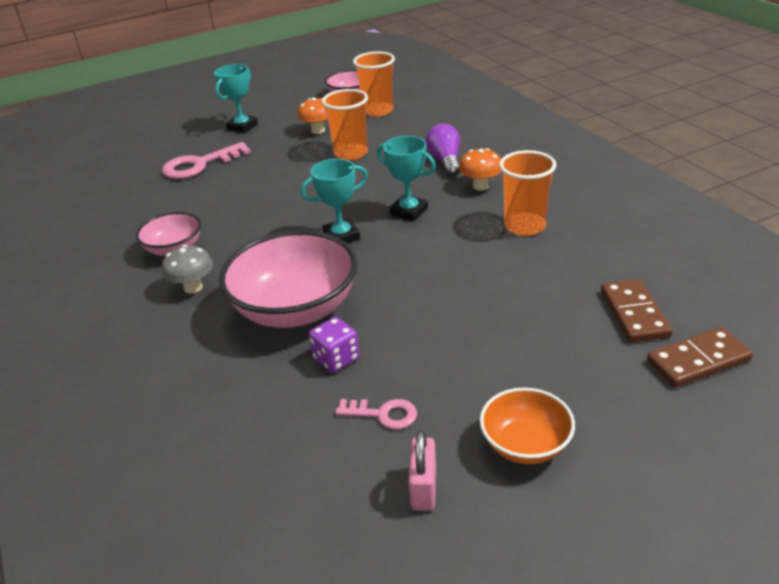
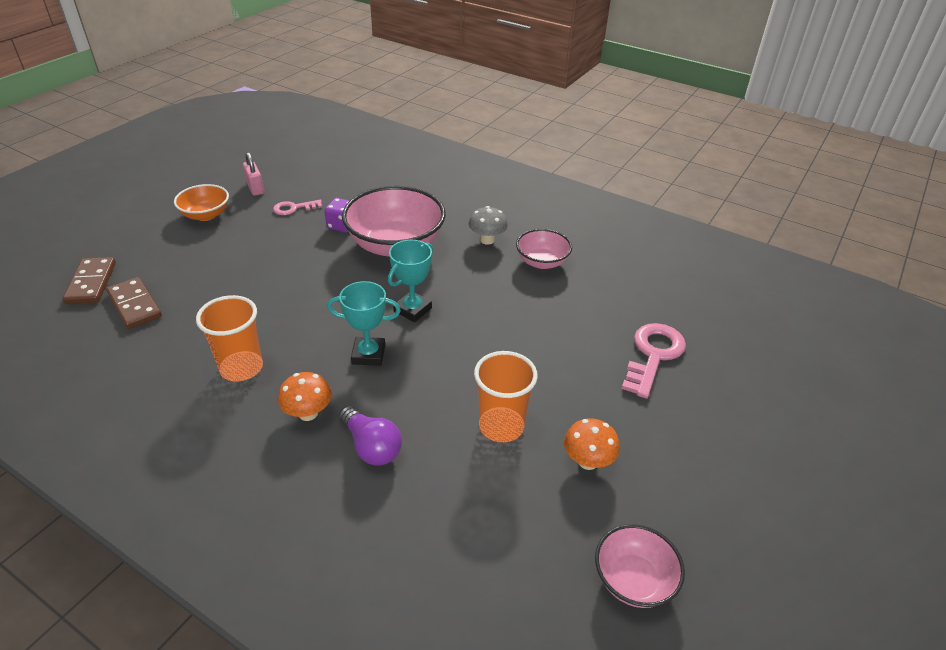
camera: 145 degrees right, 5 degrees up
(242, 127) = (696, 438): turquoise trophy -> none
(378, 111) = (547, 544): orange cup -> none
(698, 360) = (91, 283): brown domino -> brown domino turned 45 degrees counterclockwise

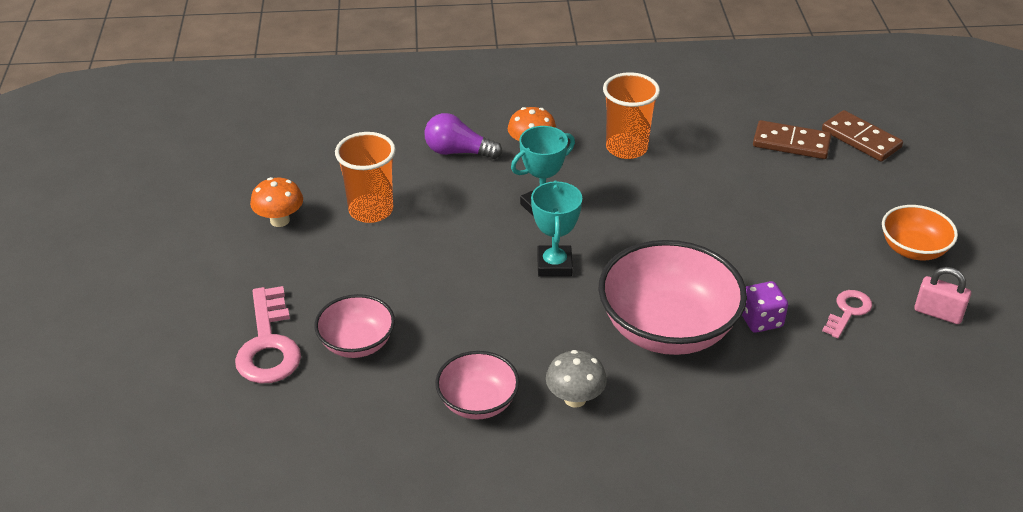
camera: 145 degrees right, 0 degrees up
(633, 580) = (205, 169): pink bowl -> pink bowl (357, 343)

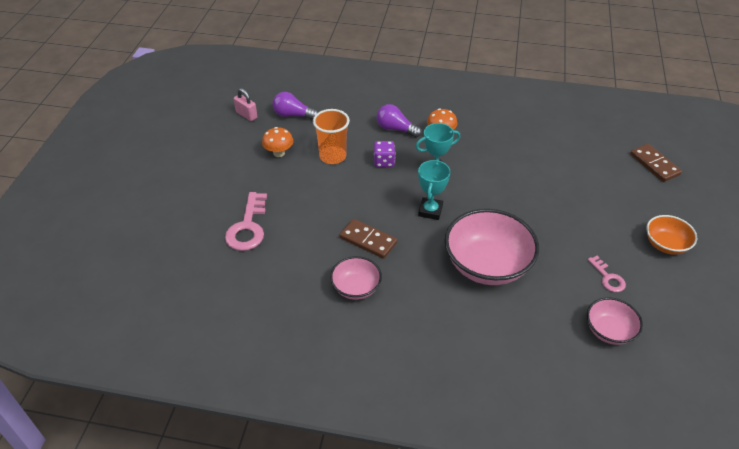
camera: 15 degrees right, 5 degrees up
(283, 158) = (293, 115): none -> purple light bulb
(357, 343) = (298, 236): pink bowl -> pink bowl (609, 331)
(575, 399) = (415, 298): grey mushroom -> none
(626, 148) = (499, 144): orange cup -> none
(761, 320) = (548, 272): purple dice -> purple dice (384, 162)
(791, 143) = (607, 159): brown domino -> brown domino (368, 240)
(848, 311) = (608, 277): pink key -> pink key turned 105 degrees clockwise
(938, 313) = (668, 291): pink padlock -> pink padlock (246, 115)

